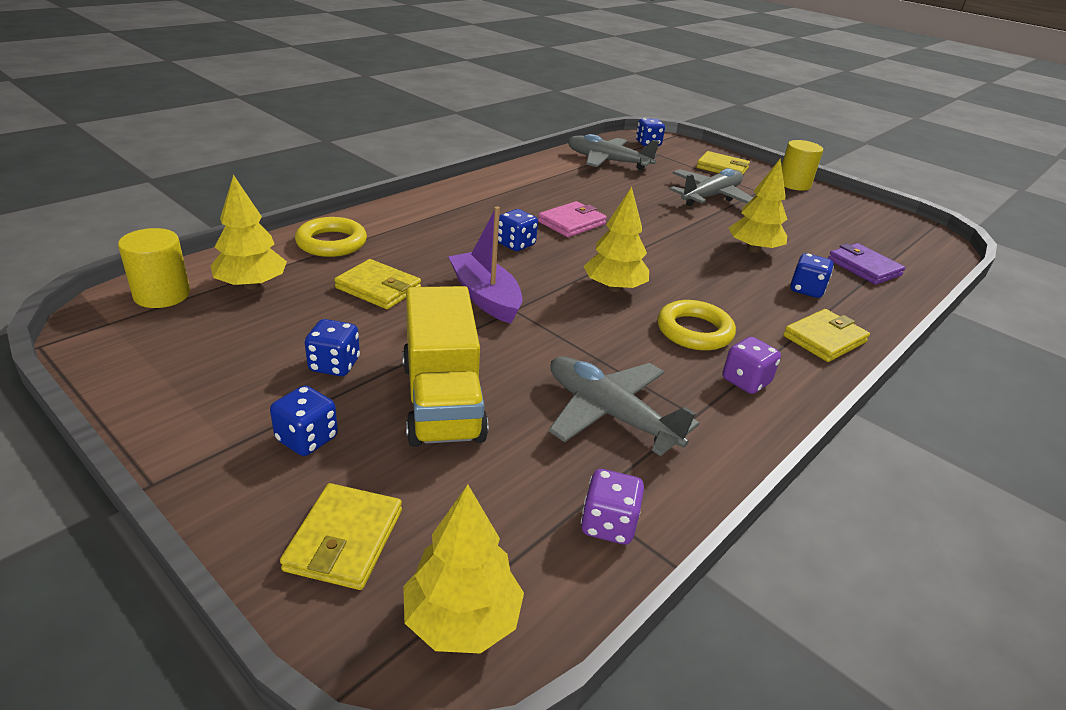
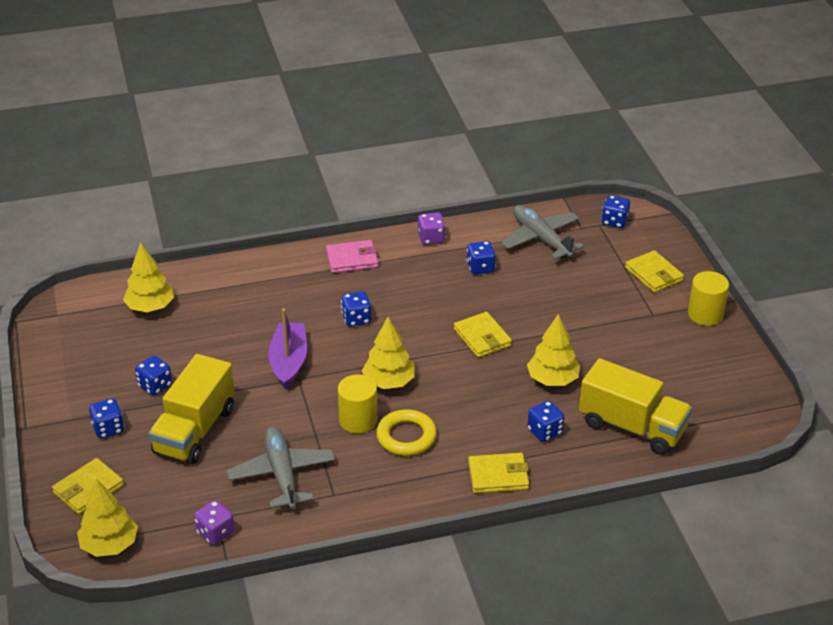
camera: 35 degrees right, 5 degrees up
(162, 295) = (95, 300): yellow cylinder -> yellow cylinder (358, 420)
(331, 243) = (226, 281): yellow ring -> none
(378, 288) = (225, 333): yellow wallet -> yellow wallet (482, 337)
(571, 223) = (424, 308): pink wallet -> pink wallet (352, 259)
(583, 187) = (480, 268): none -> blue dice
(711, 197) = (591, 309): grey plane -> none
(745, 381) = (395, 485): purple dice -> purple dice (431, 238)
(864, 267) = (632, 427): purple wallet -> yellow truck

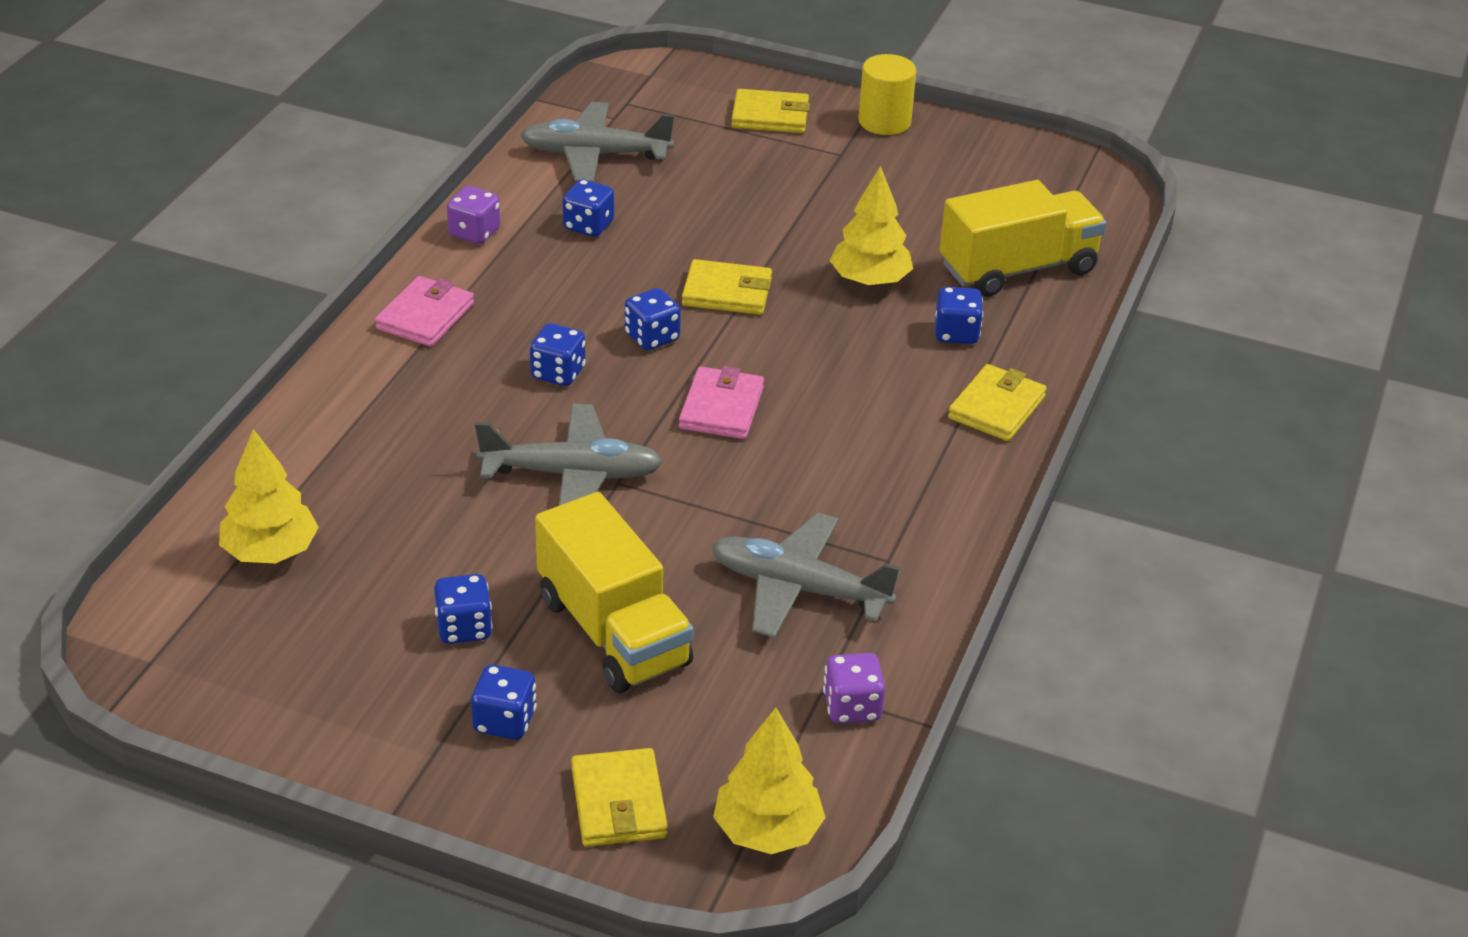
camera: 55 degrees left, 0 degrees up
(289, 362) = (572, 474): purple boat -> grey plane
(358, 420) = (766, 470): yellow cylinder -> none
(389, 382) = (721, 408): yellow tree -> pink wallet
(406, 437) = (845, 445): yellow ring -> none
(614, 221) = (636, 90): blue dice -> blue dice (652, 337)

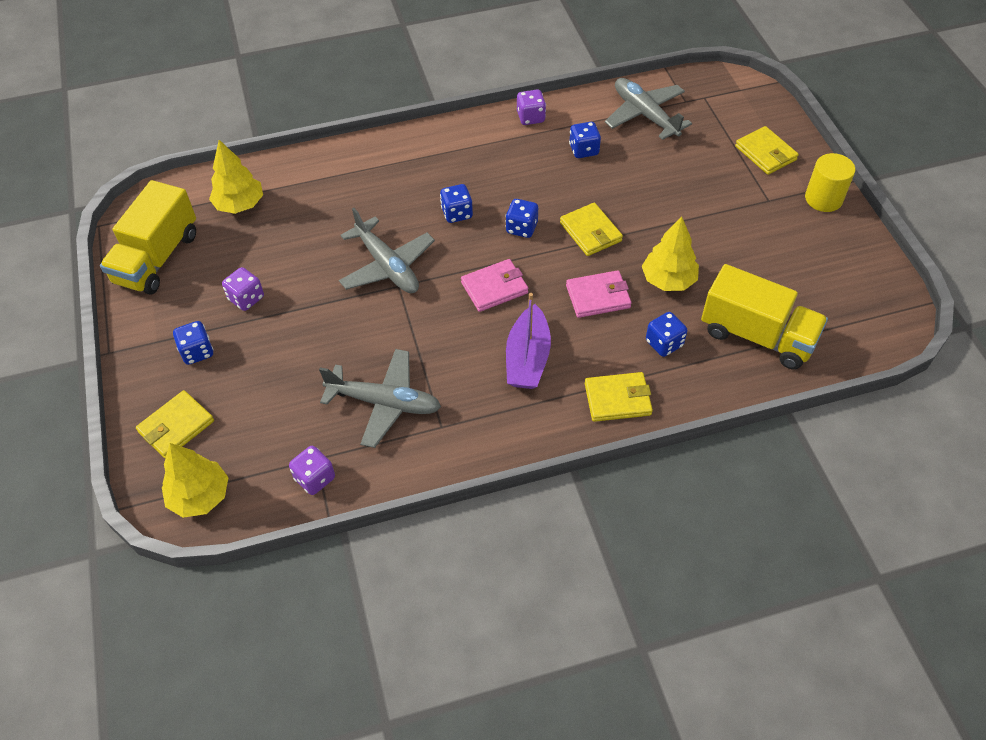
camera: 55 degrees right, 15 degrees up
(425, 316) = (449, 143): pink wallet -> pink wallet (598, 296)
(464, 628) = (246, 298): blue dice -> purple dice
(613, 631) = (290, 352): yellow truck -> yellow truck (157, 258)
(798, 588) = (384, 403): grey plane -> grey plane turned 120 degrees clockwise
(862, 440) = (527, 358): none -> purple boat

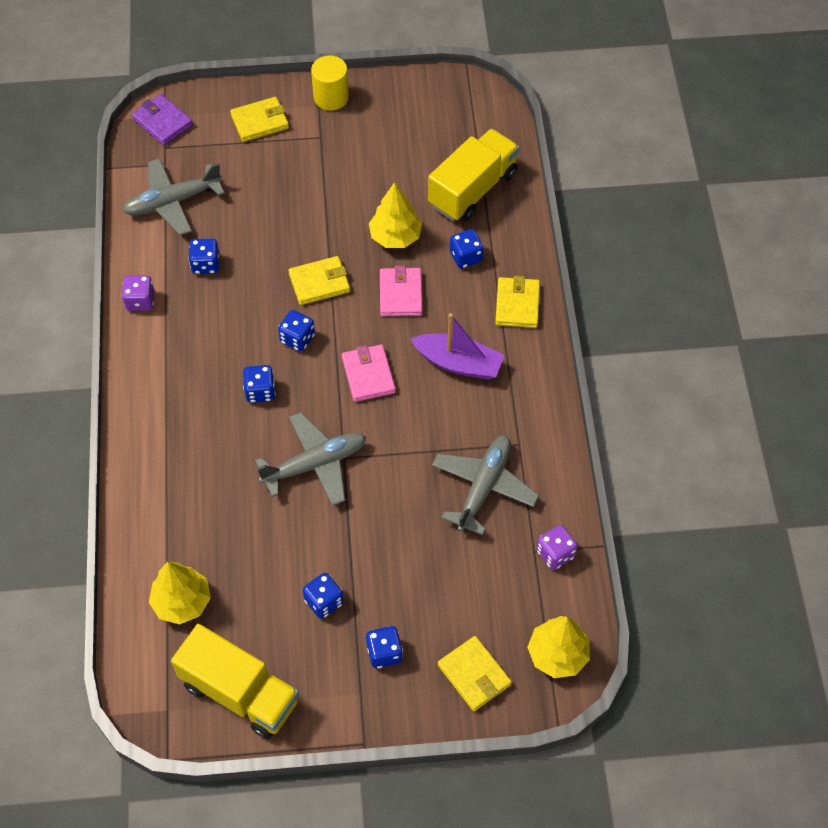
camera: 80 degrees left, 5 degrees up
(246, 298) = (324, 602): purple dice -> blue dice
(732, 90) = (162, 122): none -> purple wallet

